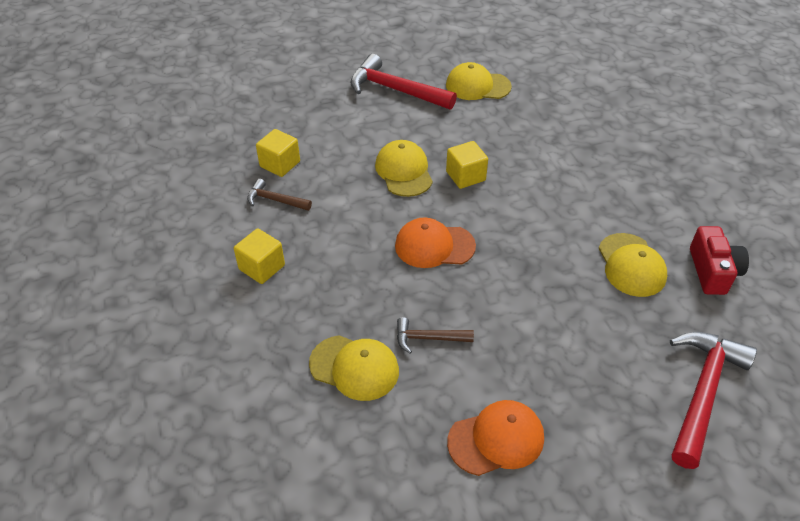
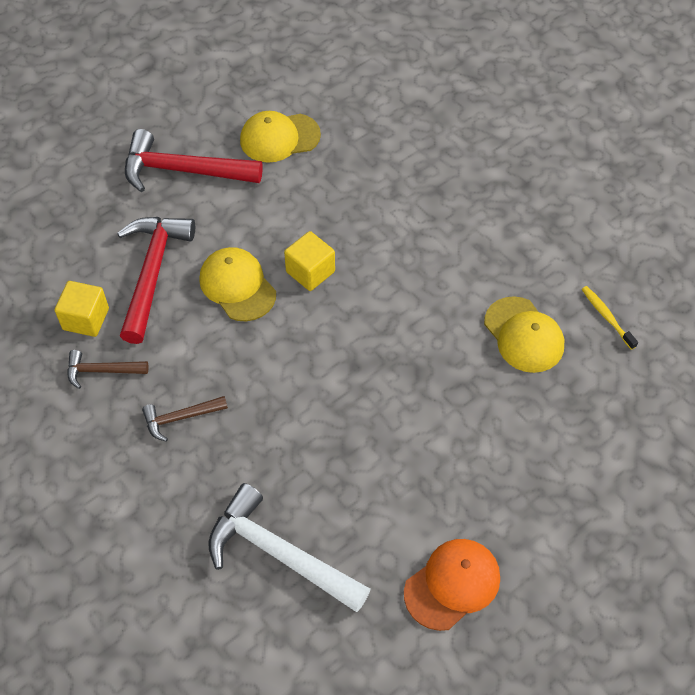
camera: 20 degrees left, 10 degrees up
(262, 267) = (125, 465): yellow cube -> none
(354, 368) = (279, 554): yellow cap -> white hammer
(428, 338) = (343, 493): brown hammer -> brown hammer (180, 418)
(434, 246) = (308, 376): orange cap -> none
(702, 392) = (632, 463): red hammer -> red hammer (152, 272)
(713, 271) = (606, 317): red camera -> yellow toothbrush

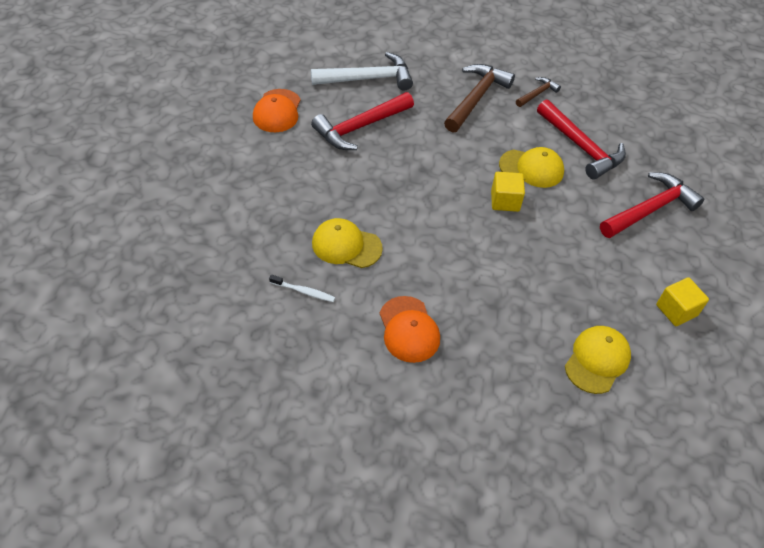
camera: 135 degrees right, 5 degrees down
(86, 319) = (577, 108): yellow cube -> yellow cube (676, 310)
(180, 418) = (476, 98): brown hammer -> brown hammer, size x1.92
(279, 138) = (632, 271): yellow cap -> yellow cap (597, 360)
(369, 477) = (360, 127): none -> red hammer
(535, 221) = (409, 329): none -> orange cap
(606, 317) = (304, 291): yellow toothbrush -> white toothbrush

